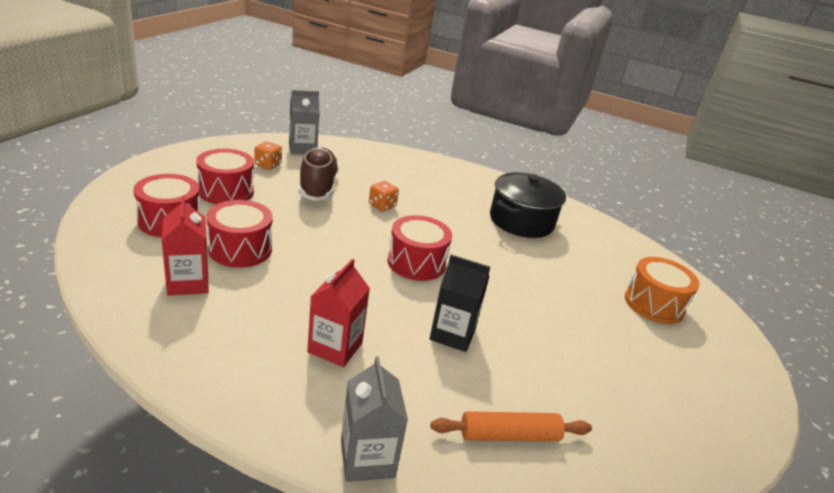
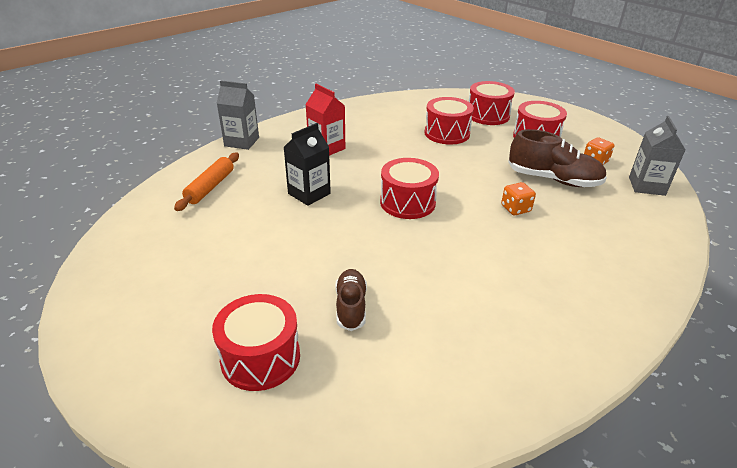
camera: 120 degrees right, 5 degrees up
(188, 283) = (412, 115): red carton -> none
(521, 221) = (478, 313): black pot -> none
(571, 273) = (351, 307): none -> brown shoe
(654, 304) = (260, 358): orange drum -> red drum

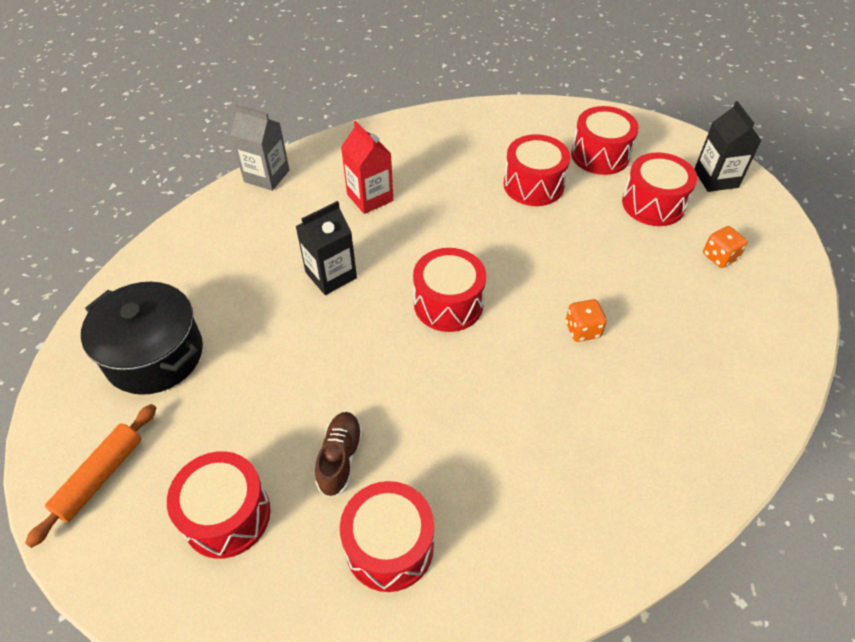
camera: 10 degrees right, 15 degrees up
(171, 255) = (154, 355): none -> black pot
(210, 187) = (216, 251): orange rolling pin -> orange rolling pin (100, 477)
(412, 362) = (389, 546): none -> red drum
(553, 179) = (650, 284): brown shoe -> none
(573, 122) = (716, 178): none -> black carton
(646, 186) = (774, 310): grey carton -> none

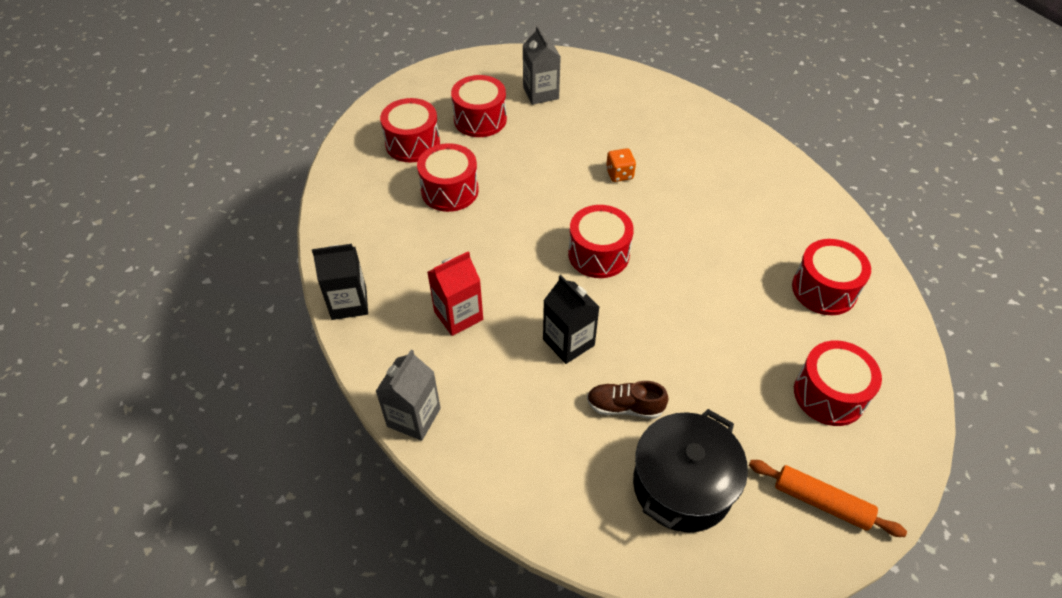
camera: 90 degrees left, 0 degrees up
(340, 458) = (762, 322): brown shoe -> brown shoe (624, 407)
(716, 178) = (451, 81): black carton -> black carton (349, 303)
(719, 257) = (540, 93): orange dice -> grey carton

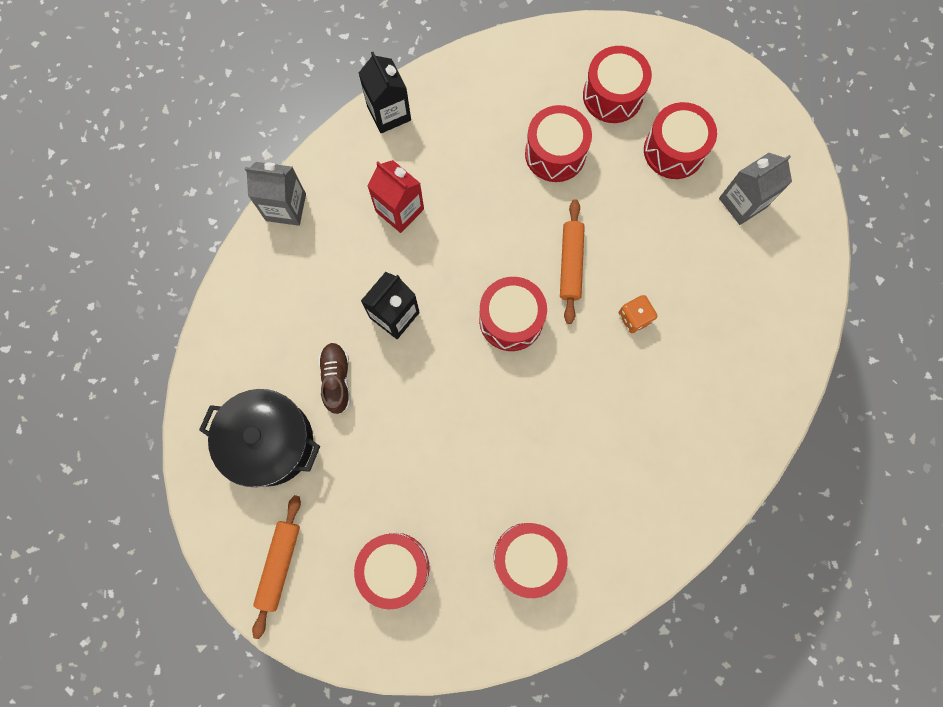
camera: 75 degrees right, 25 degrees up
(558, 203) = (571, 264): none -> orange rolling pin

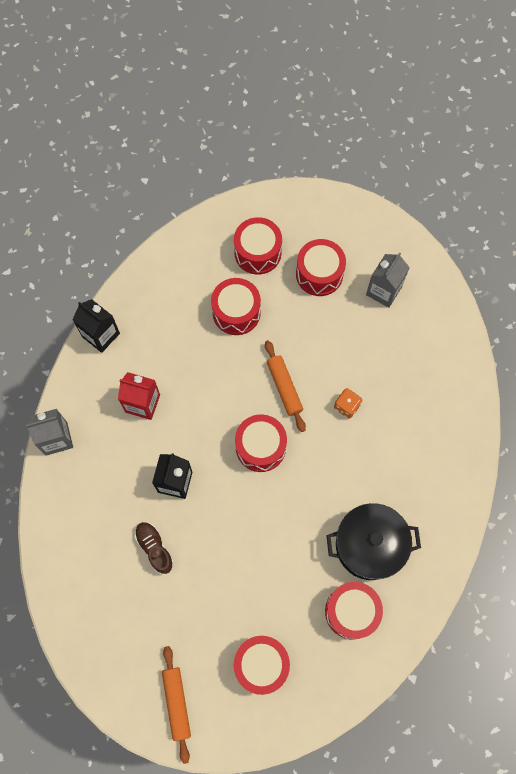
camera: 25 degrees left, 5 degrees down
(270, 442) = (127, 617): black pot -> black pot (369, 545)

